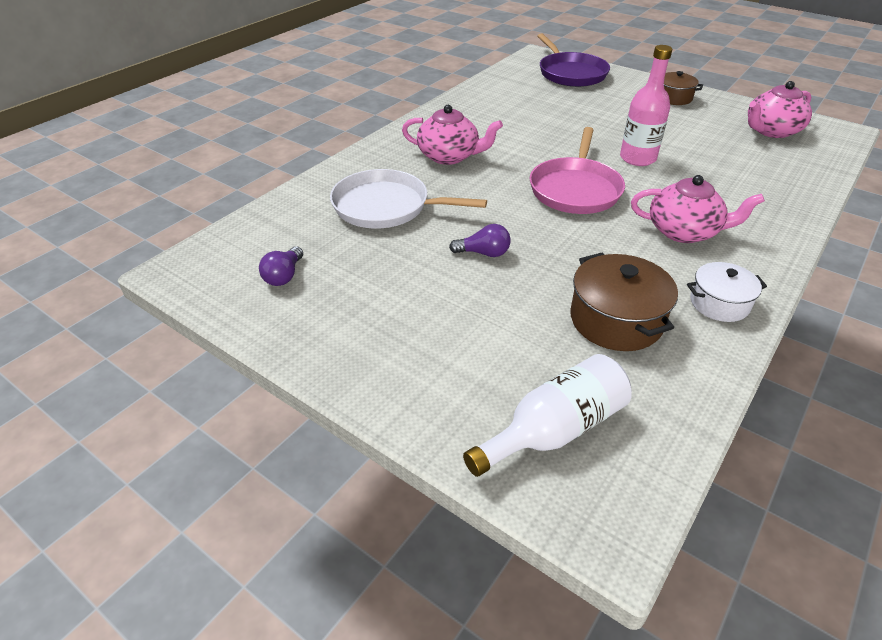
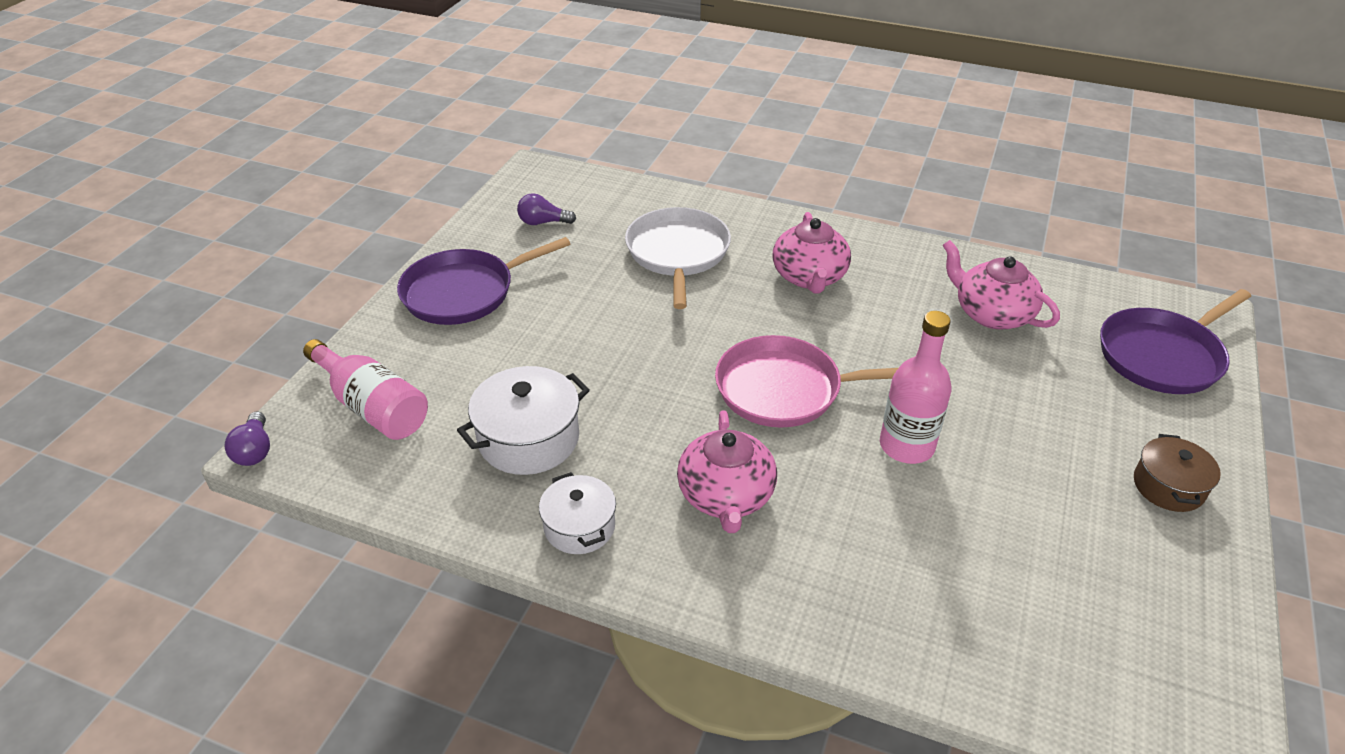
camera: 75 degrees right, 0 degrees up
(379, 344) = (464, 292): none -> purple pan
(484, 253) = (617, 332): purple light bulb -> purple light bulb (254, 450)
(554, 430) = (373, 407): white bottle -> pink bottle
(616, 320) = (529, 439): brown pot -> white pot
(771, 131) = (1128, 626): pink teapot -> pink teapot (992, 314)

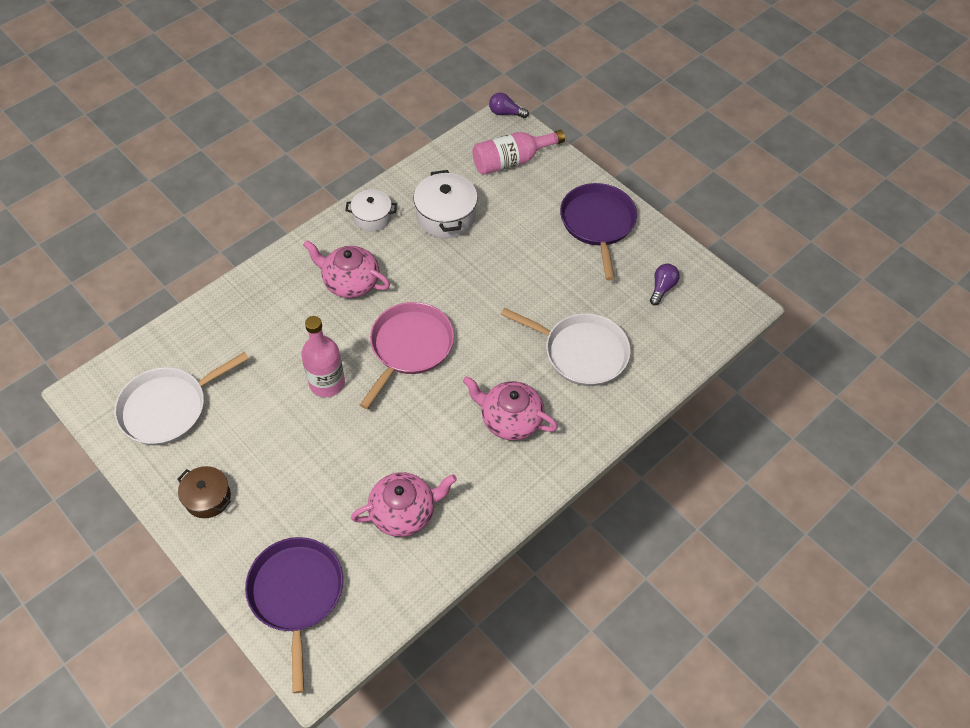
camera: 115 degrees right, 15 degrees up
(1116, 610) = (168, 407): none -> white pan

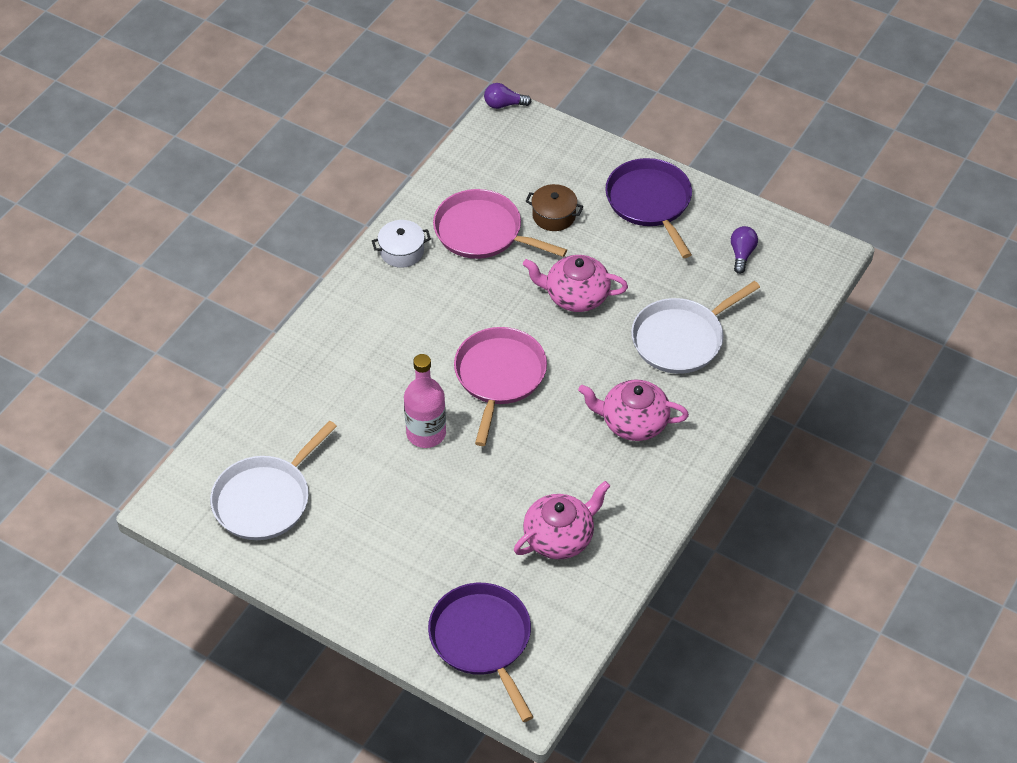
camera: 15 degrees left, 5 degrees down
(208, 498) = (349, 575): brown pot -> brown pot (554, 215)
(350, 282) = (407, 325): pink teapot -> pink teapot (575, 296)
(446, 216) = (482, 232): white pot -> pink pan
(512, 161) = (531, 156): pink bottle -> none
(581, 352) = (681, 339): white pan -> white pan turned 135 degrees clockwise

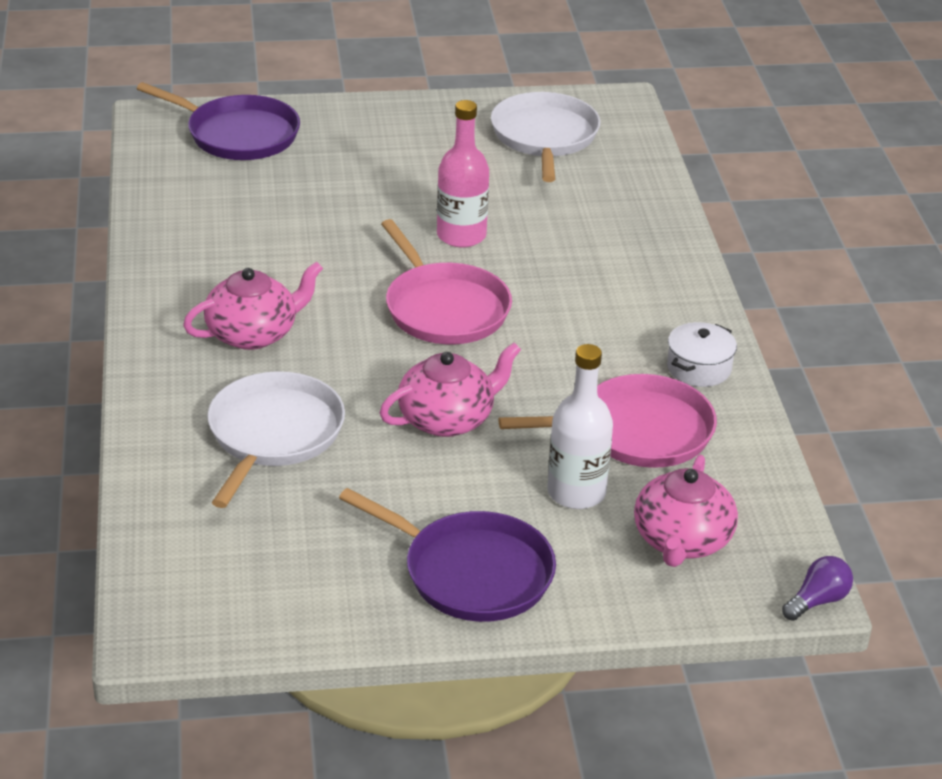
camera: 140 degrees right, 15 degrees down
(554, 215) = (576, 492): brown pot -> white bottle
(560, 537) = (238, 220): pink teapot -> pink teapot (681, 541)
(742, 254) = (282, 569): purple light bulb -> none

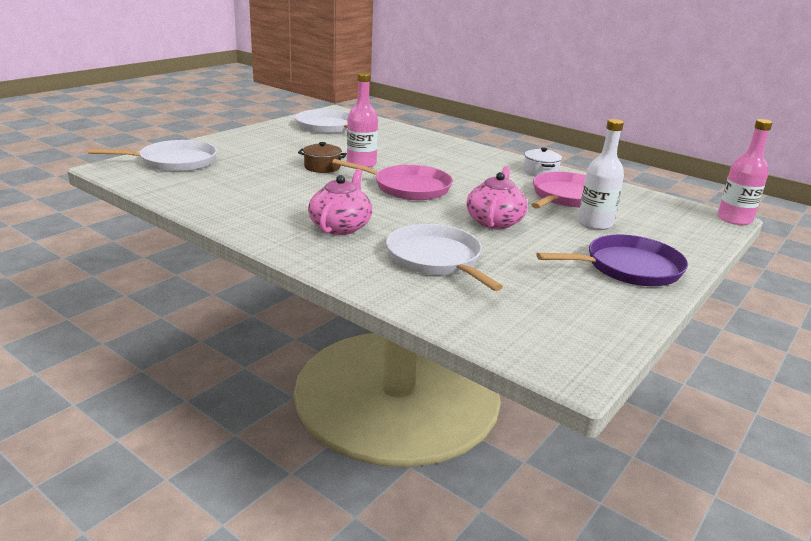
camera: 45 degrees left, 10 degrees down
(238, 134) = (174, 162): purple pan -> white pan
(398, 220) = (322, 167): none -> brown pot
(681, 541) = (660, 222): pink teapot -> none
(817, 601) = (734, 219): purple light bulb -> pink bottle

